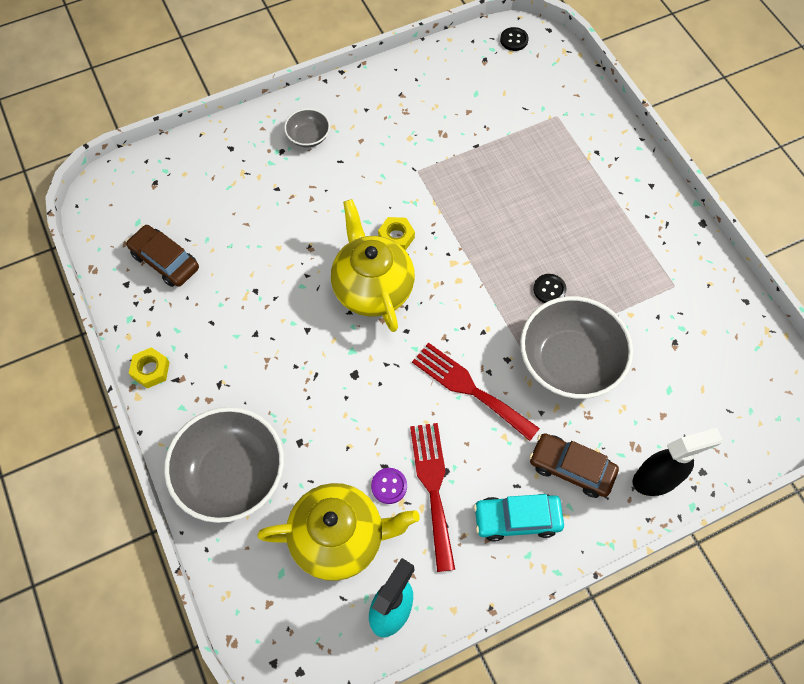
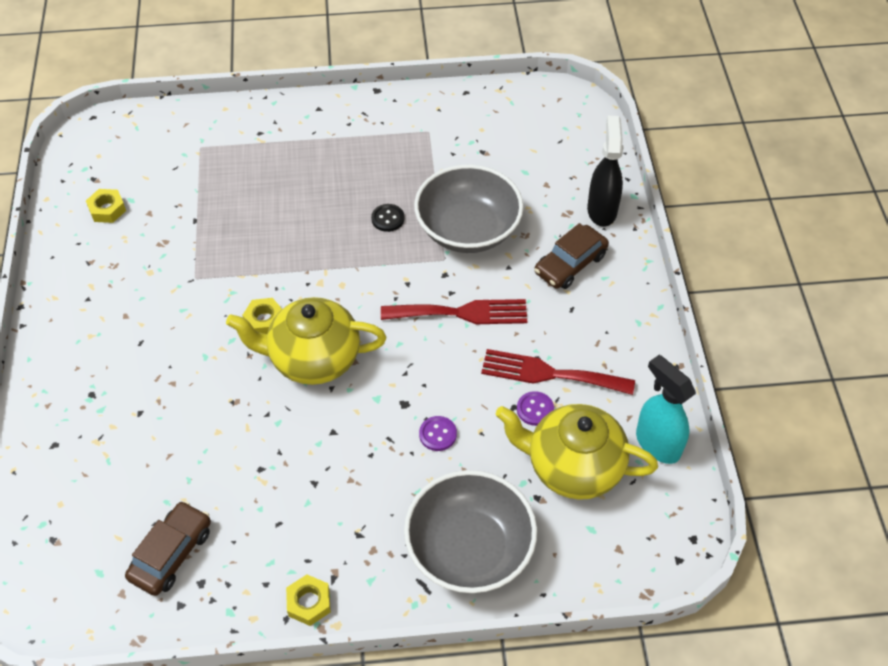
camera: 70 degrees left, 10 degrees down
(165, 261) = (171, 554): brown car -> brown car turned 150 degrees clockwise
(308, 137) = (89, 363): grey bowl -> none
(333, 412) = (438, 434): none -> purple button
(339, 538) = (572, 467): yellow teapot -> yellow teapot turned 90 degrees counterclockwise
(458, 82) = (107, 209): none -> yellow nut
(469, 388) = (461, 313): red fork -> red fork turned 150 degrees counterclockwise
(514, 40) = (86, 148): black button -> none
(517, 519) = (603, 319): turquoise car -> none

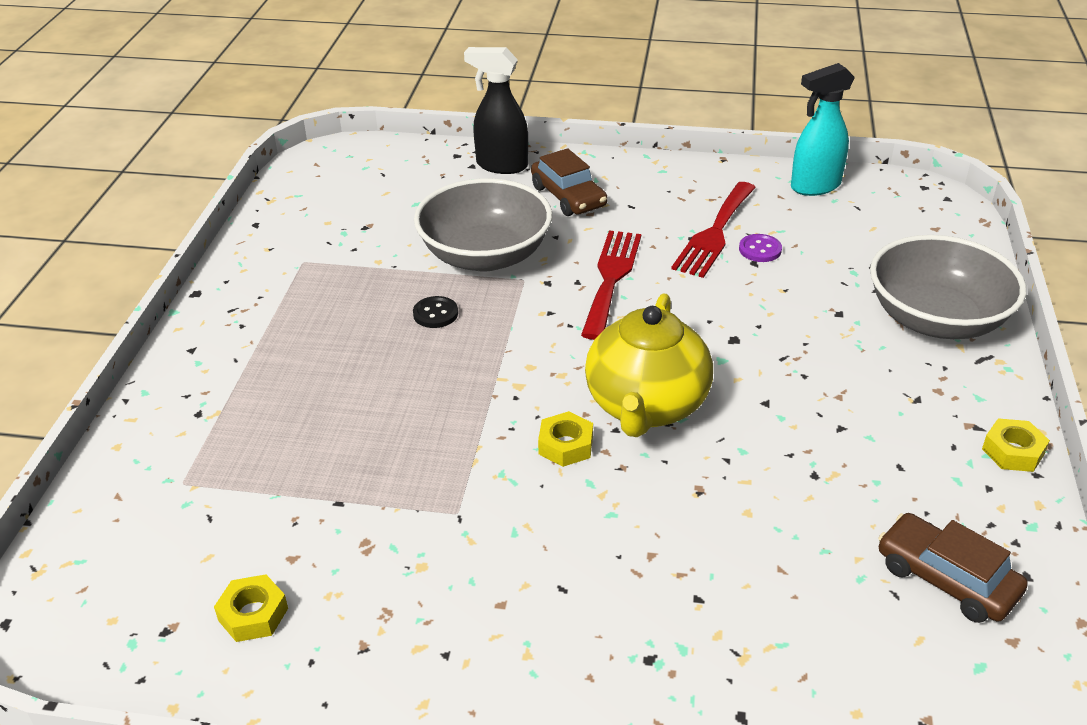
camera: 75 degrees left, 15 degrees down
(438, 434) = (782, 320): purple button -> none
(572, 467) = (837, 238): yellow teapot -> none

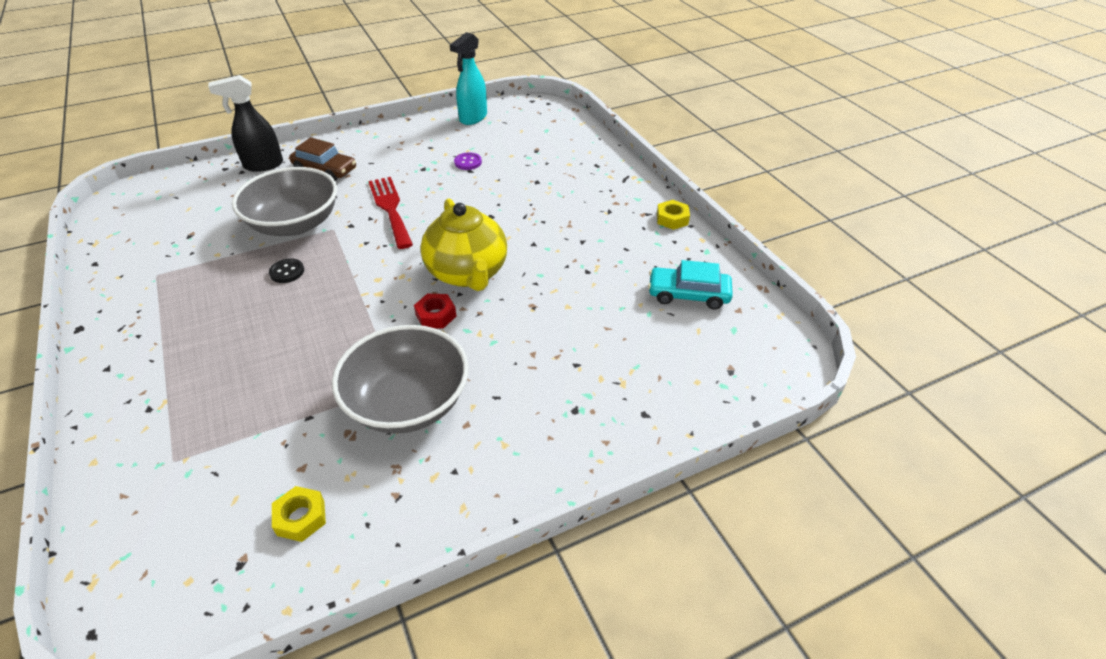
camera: 35 degrees left, 5 degrees up
(565, 445) = (436, 315): yellow nut -> red nut
(714, 233) = (434, 162): red fork -> none
(936, 319) = (588, 167): grey bowl -> grey bowl (408, 402)
(946, 579) = (688, 294): brown car -> turquoise car

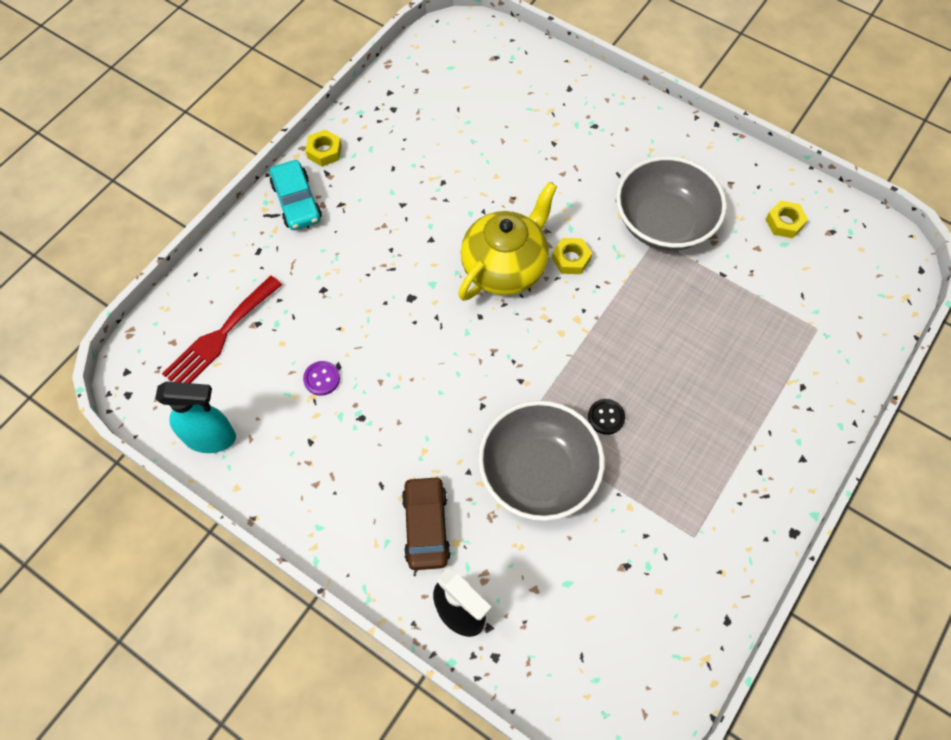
camera: 120 degrees left, 20 degrees up
(390, 208) = (454, 397): red fork -> red fork (220, 336)
(436, 315) = (571, 259): red nut -> yellow nut
(688, 294) = (427, 105): turquoise car -> turquoise car (296, 202)

